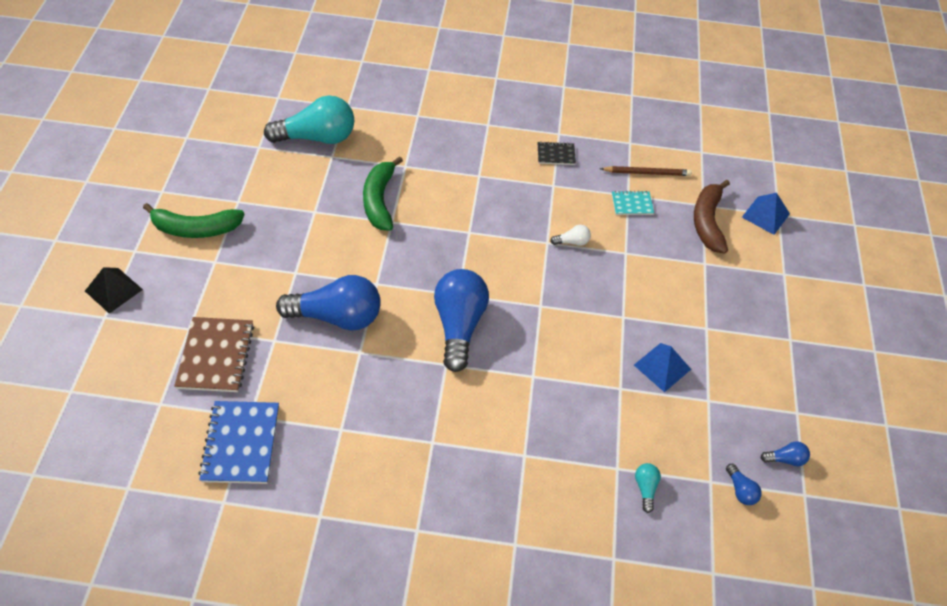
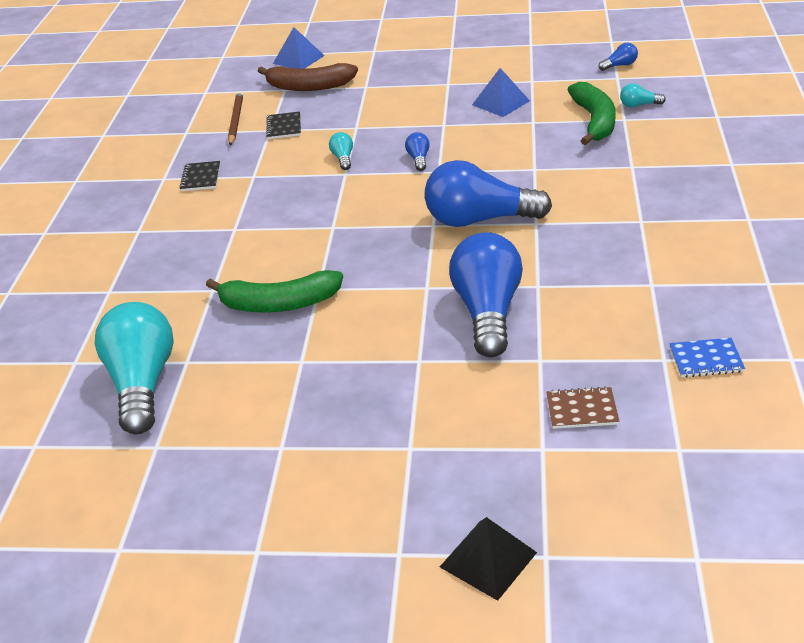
camera: 85 degrees left, 15 degrees down
(195, 229) = (343, 485): green banana -> green banana (594, 121)
(216, 356) = (582, 410): brown notebook -> brown notebook, size x0.55
(241, 443) = (706, 359): blue notebook -> blue notebook, size x0.55
(572, 242) = (343, 158): white light bulb -> turquoise light bulb
(632, 204) = (284, 127): turquoise notebook -> black notebook
(785, 459) = (580, 48): blue light bulb -> blue light bulb (418, 159)

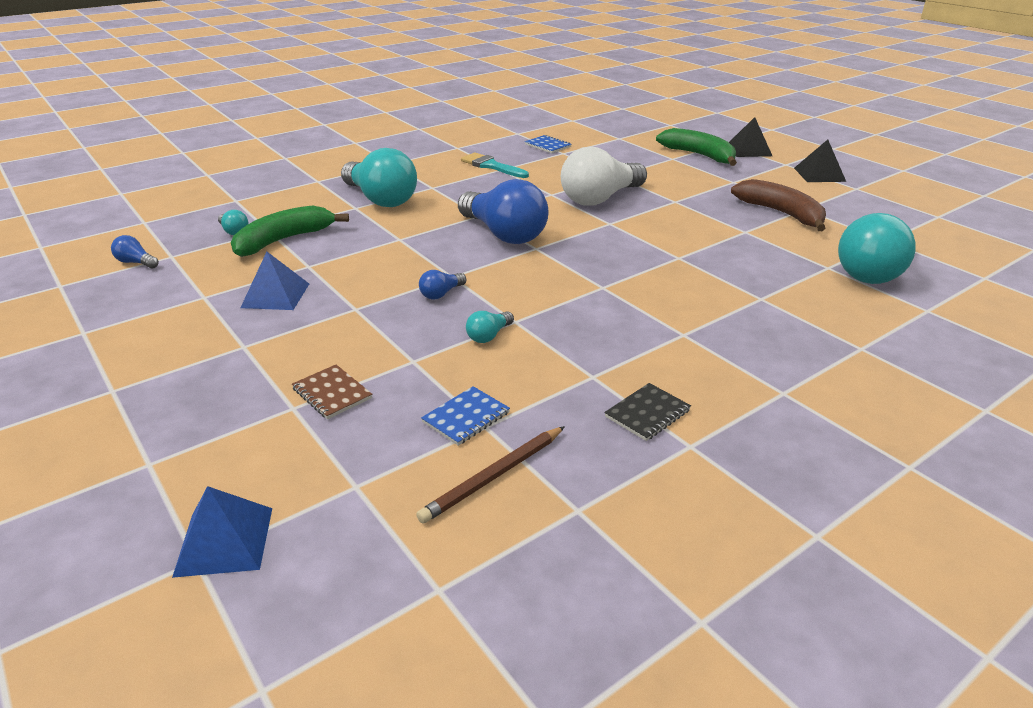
camera: 135 degrees left, 5 degrees down
(279, 304) = (719, 263): green banana -> green banana (699, 155)
(284, 127) = (466, 417): black notebook -> blue notebook
(309, 86) = (328, 463): brown banana -> brown banana (782, 213)
(330, 556) = (819, 174): none -> black pyramid
(487, 312) = (600, 198): blue light bulb -> white light bulb
(582, 410) = (632, 158): brown notebook -> brown notebook (332, 393)
(638, 183) = (380, 199): none -> turquoise light bulb
(668, 281) = (491, 166): none -> turquoise brush

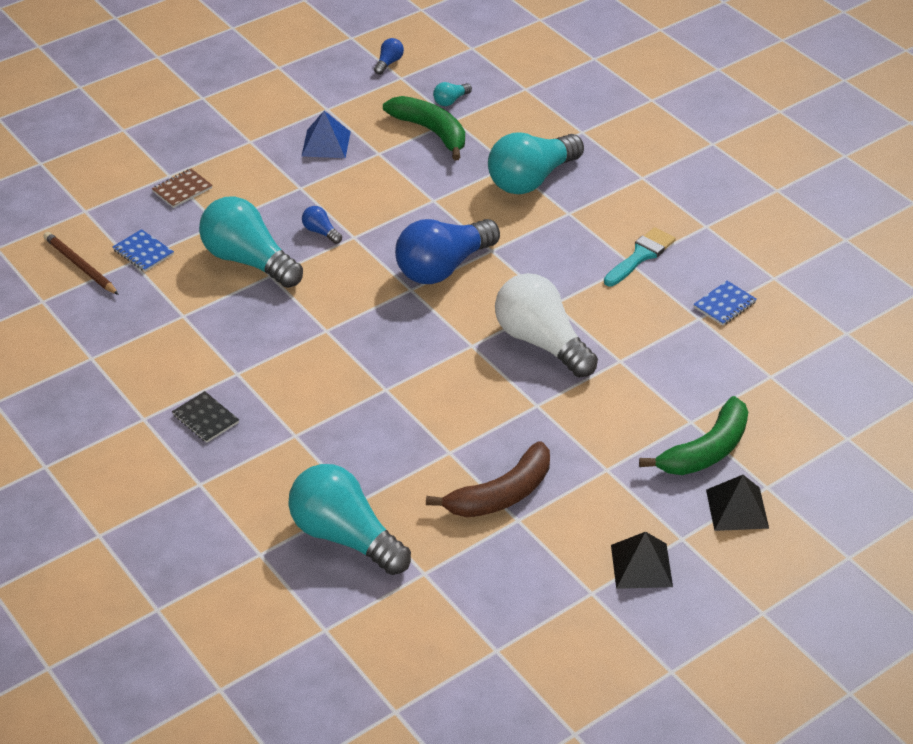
camera: 90 degrees right, 10 degrees up
(224, 541) = (51, 169): blue pyramid -> none
(489, 336) = (248, 261): turquoise light bulb -> turquoise light bulb, size x2.41
(647, 413) = (131, 340): black notebook -> black notebook (205, 419)

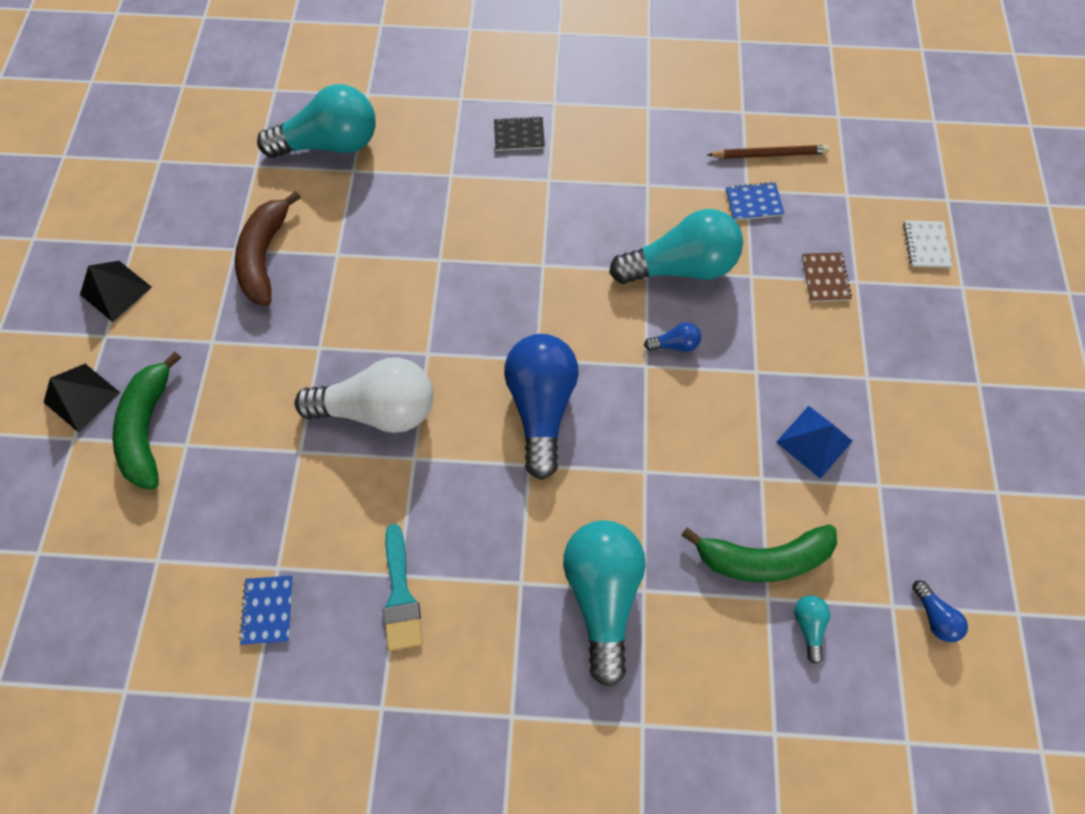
camera: 130 degrees right, 25 degrees up
(99, 157) = (925, 245): none -> white notebook

